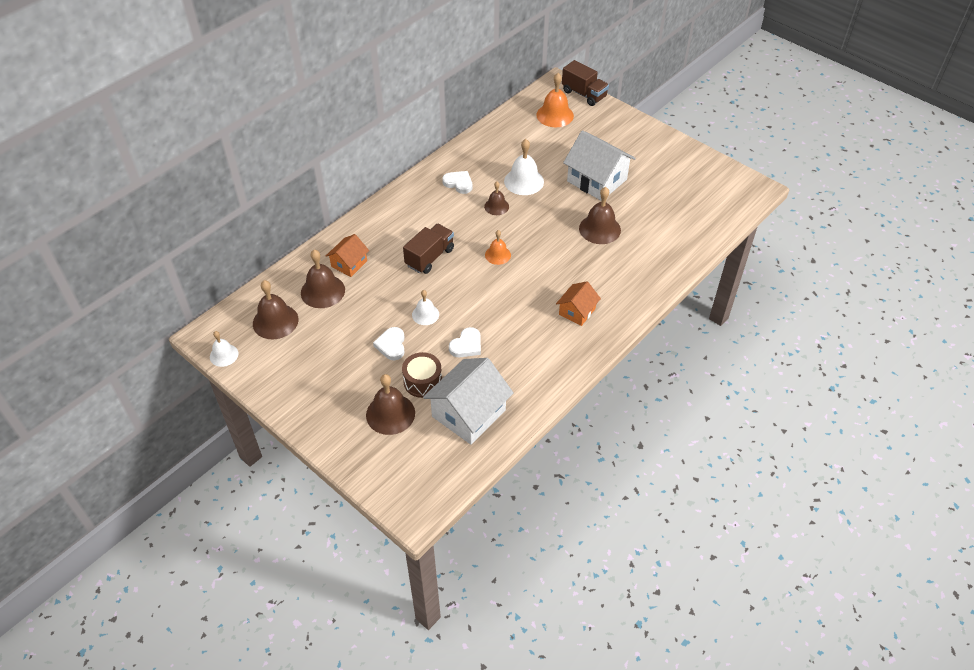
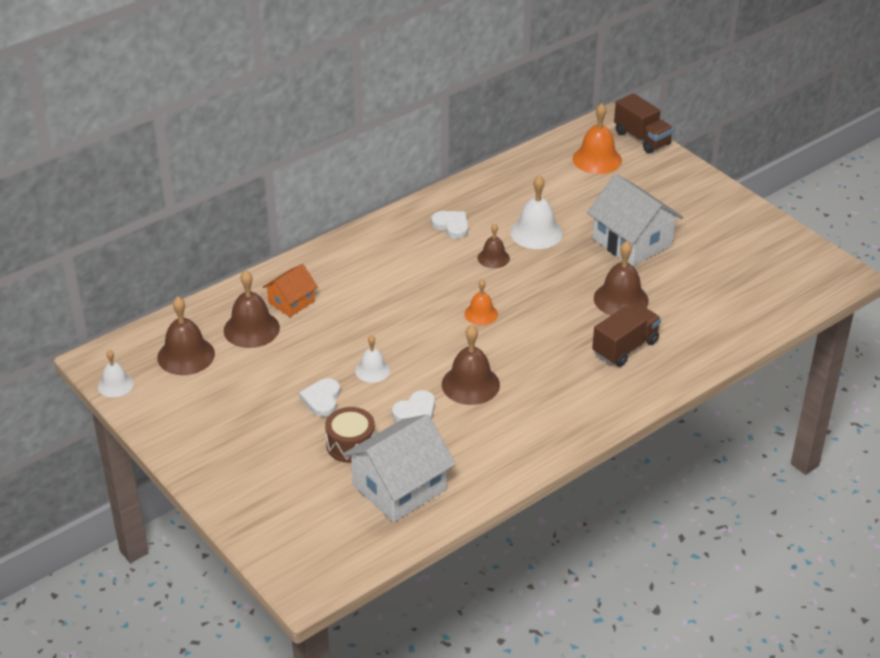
camera: 10 degrees right, 10 degrees down
(390, 414) = (302, 475): brown bell -> brown bell (470, 384)
(429, 257) = (394, 306): brown truck -> brown truck (625, 347)
(577, 311) = (566, 390): orange house -> none

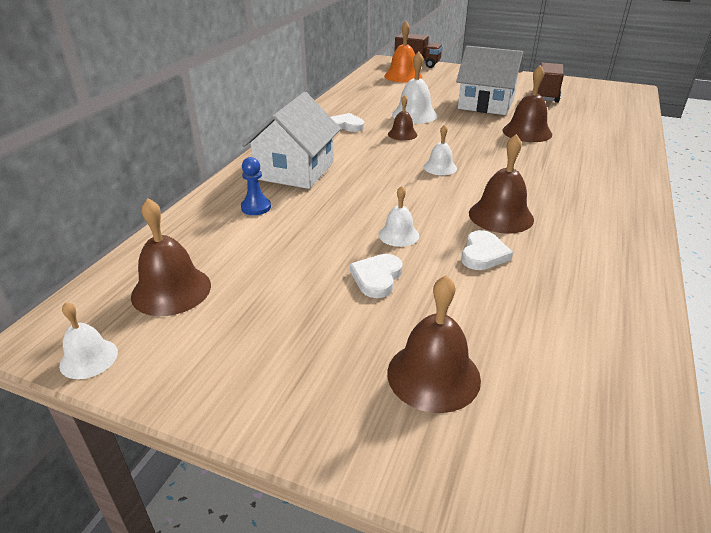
camera: 30 degrees left, 5 degrees down
(251, 329) = (233, 241): brown bell -> brown bell (433, 375)
(291, 302) = (256, 207): orange house -> blue pawn
(322, 399) = (377, 278): white heart -> white heart turned 45 degrees clockwise
(350, 445) = (459, 310): brown drum -> none
(399, 487) = (566, 334): white house -> white house (295, 171)
(481, 314) = (440, 167): orange bell -> white bell
(625, 347) = (576, 156): brown truck -> brown truck (545, 95)

